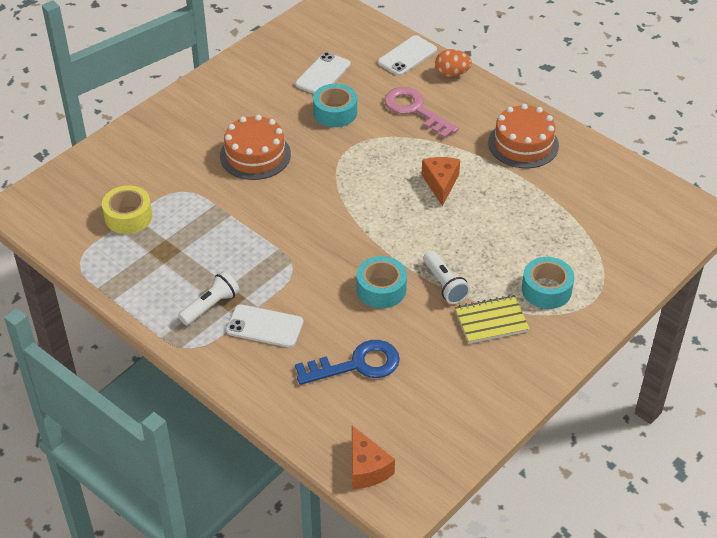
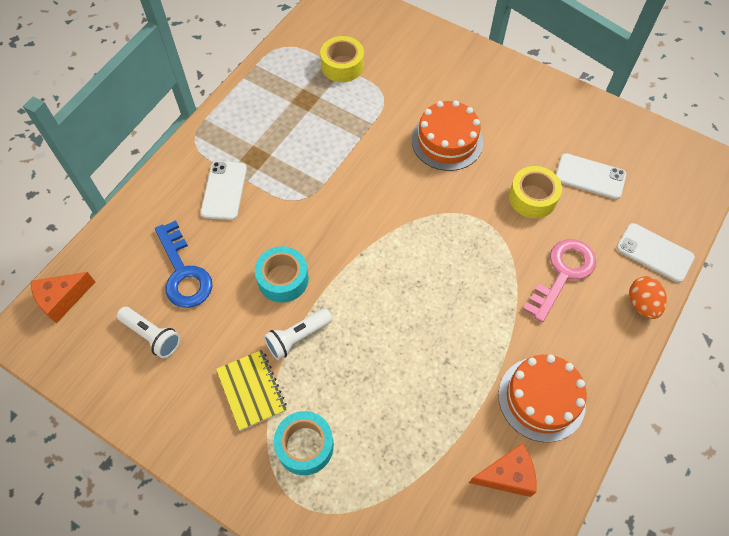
camera: 80 degrees right, 15 degrees up
(211, 306) = (244, 146): white flashlight -> white flashlight (152, 336)
(335, 112) = (532, 198): turquoise tape -> yellow tape
(440, 184) = (449, 315): orange cheese -> orange cheese (507, 475)

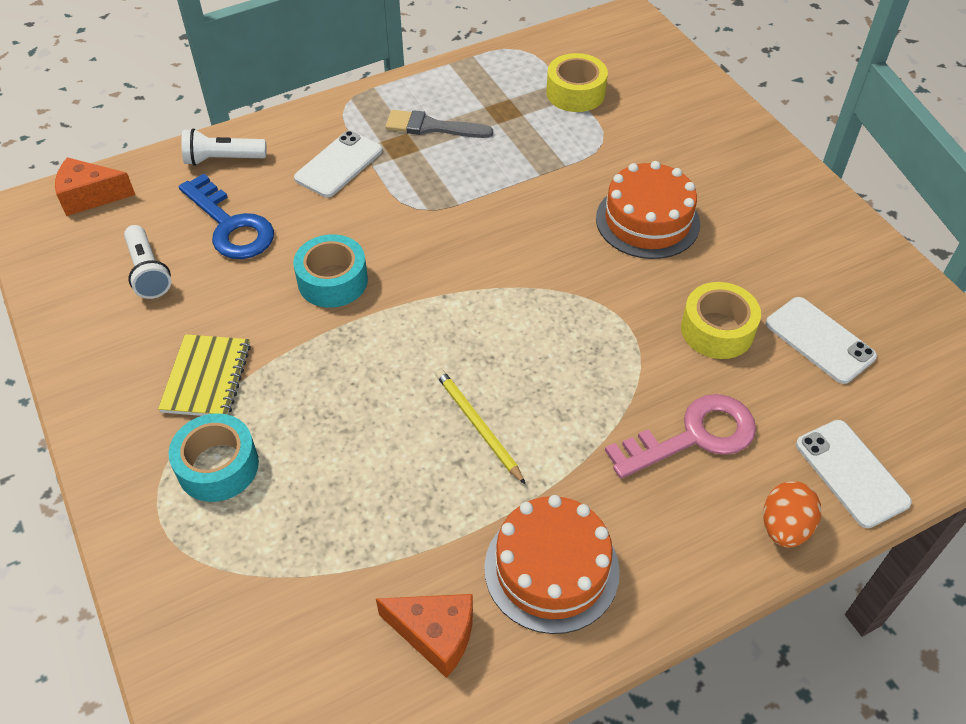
camera: 30 degrees right, 10 degrees down
(183, 272) = (230, 225): blue key -> blue key turned 45 degrees counterclockwise
(266, 133) = (432, 127): none -> grey brush
(297, 337) = (300, 348): white flashlight -> white flashlight (223, 159)
(441, 332) = (478, 426): none -> yellow pencil

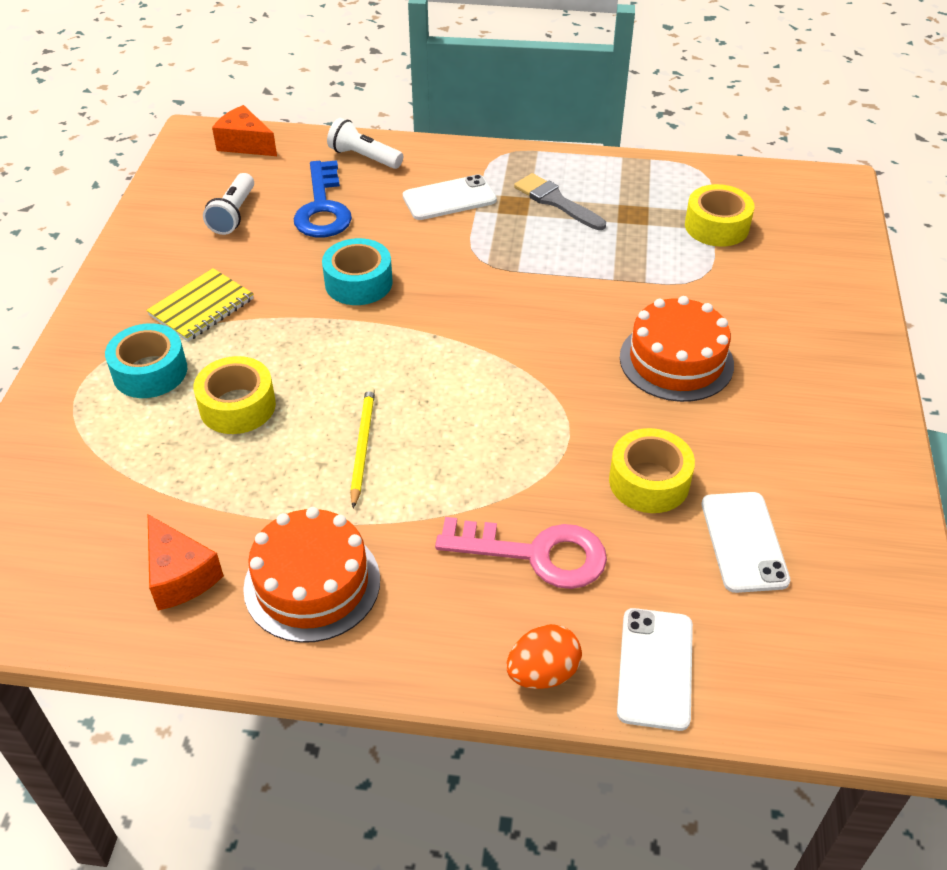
camera: 35 degrees right, 5 degrees down
(334, 452) = (237, 406): none -> yellow tape

